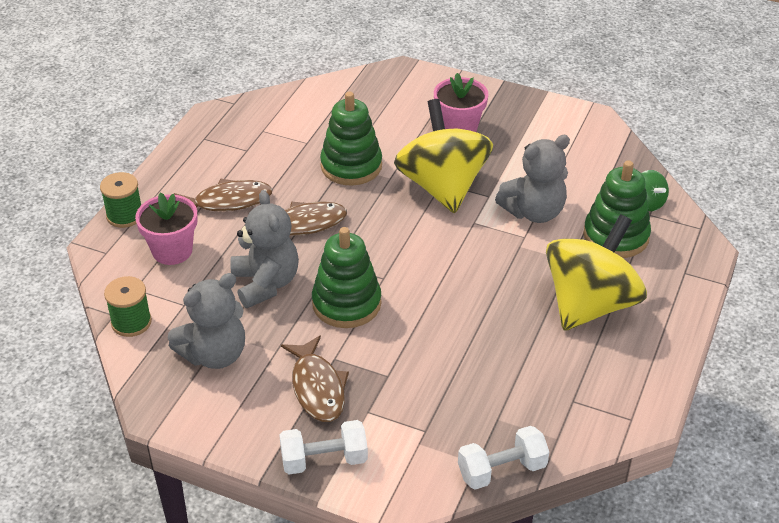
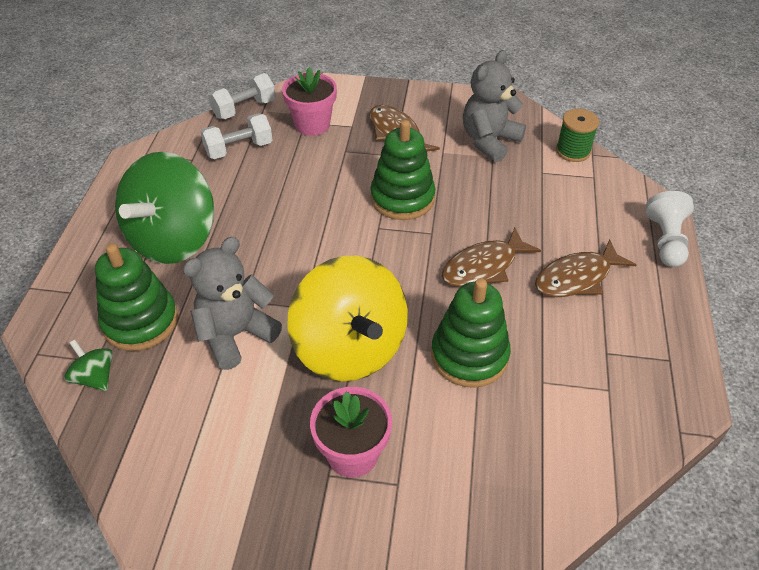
camera: 165 degrees right, 5 degrees up
(125, 215) = (665, 241): green spool -> white pawn
(172, 251) = (590, 215): pink flower pot -> pink flower pot (312, 124)
(265, 283) = (484, 202): grey teddy bear -> none
(324, 460) = (371, 94): white dumbbell -> white dumbbell (239, 149)
(590, 304) = (174, 239): yellow spinning top -> green spinning top

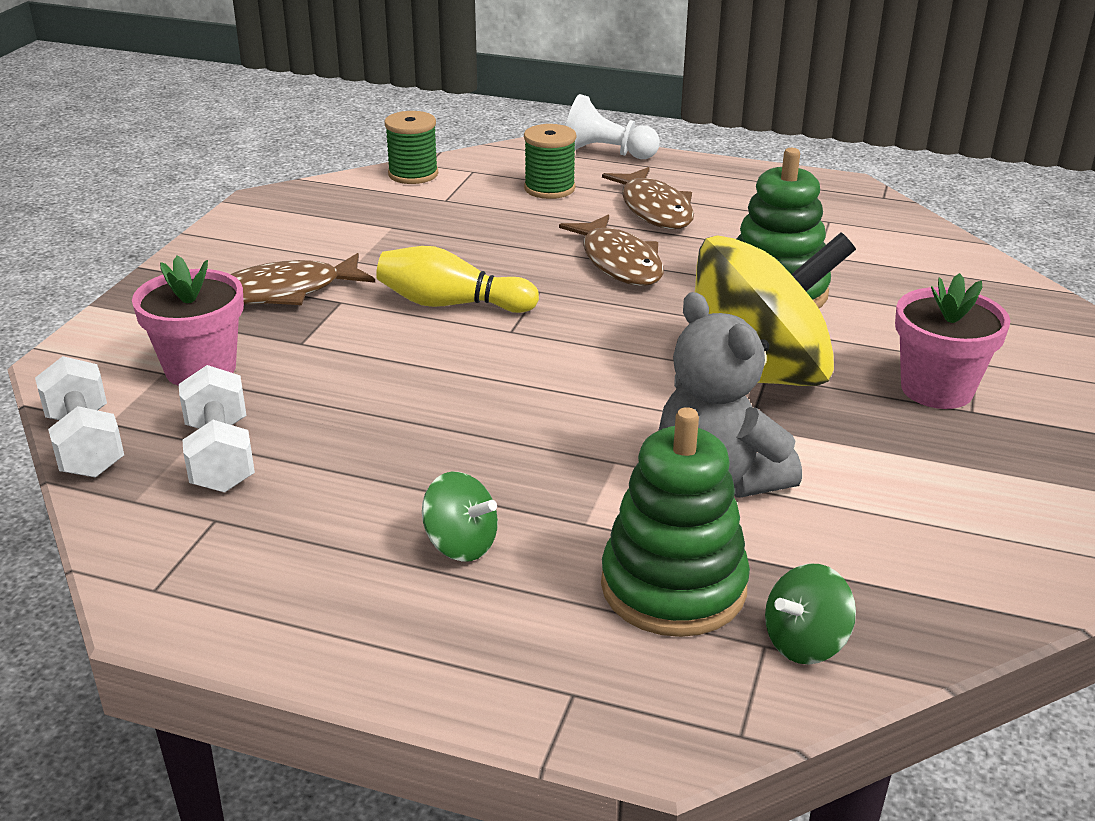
camera: 80 degrees left, 15 degrees down
(174, 239) = (460, 544): green spinning top -> green spinning top, size x0.41
(402, 198) = (452, 304): green stacking toy -> yellow bowling pin
(489, 141) = (355, 224): grey teddy bear -> none
(584, 218) = (549, 188): none -> green spool

